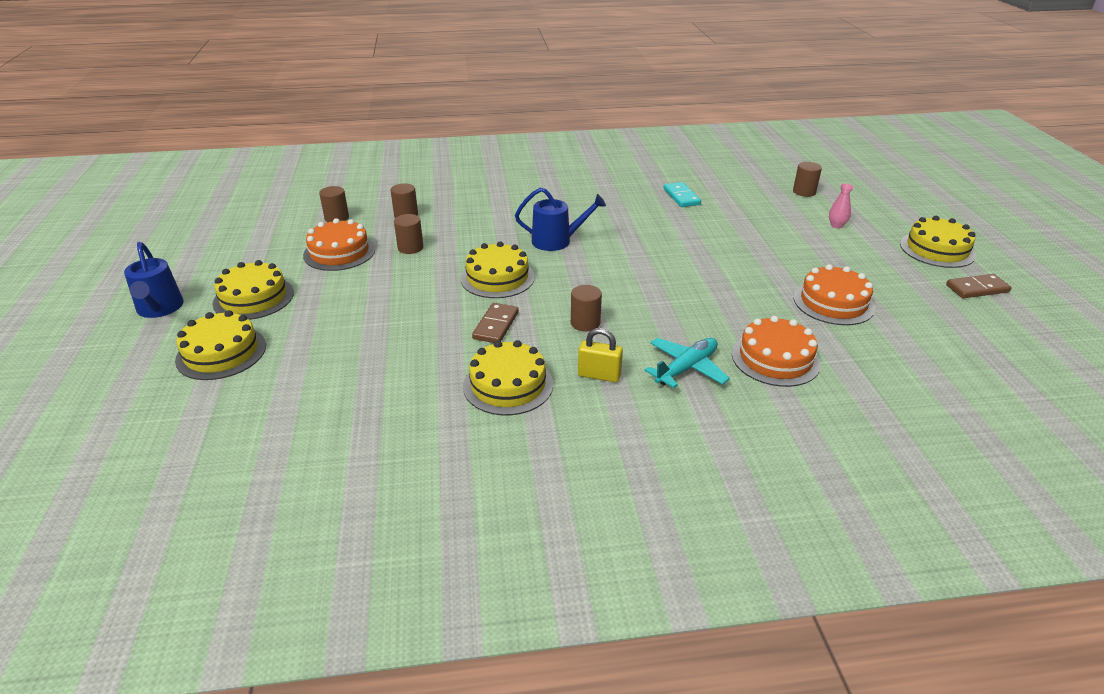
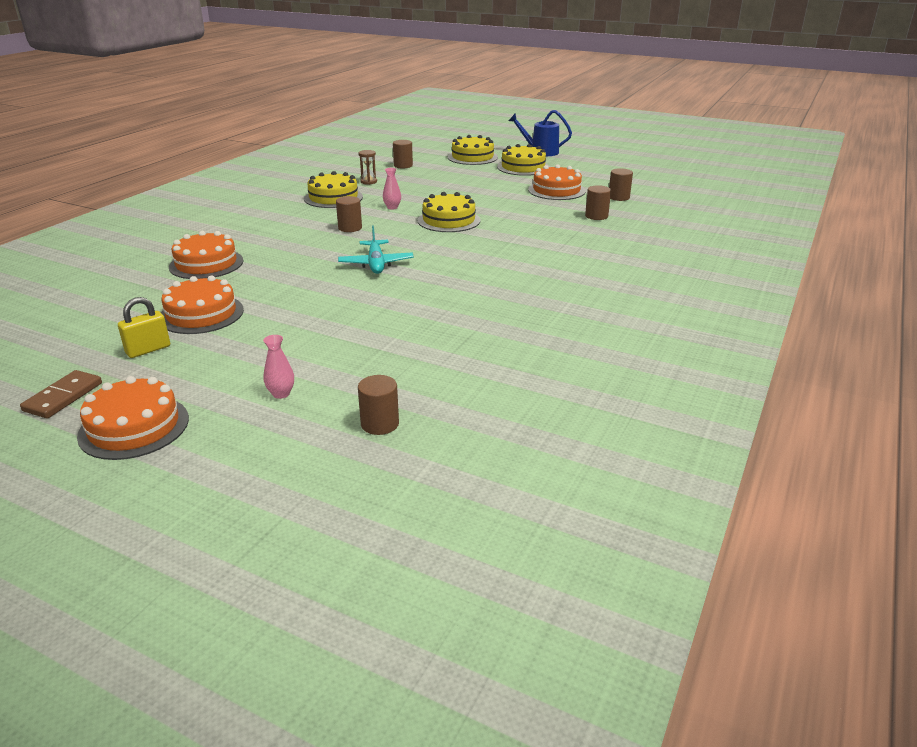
camera: 125 degrees right, 5 degrees down
(410, 248) = (534, 207): brown cylinder -> brown cylinder (403, 165)
(415, 389) = (368, 182): none -> brown hourglass
(496, 325) = (392, 207): brown domino -> pink vase
(556, 241) = (473, 251): blue watering can -> none
(599, 375) = (297, 217): yellow padlock -> yellow padlock (148, 350)
(681, 197) = (480, 335): turquoise domino -> none
(686, 368) = (255, 238): turquoise plane -> turquoise plane (376, 264)
(937, 249) = (134, 427): yellow cake -> orange cake

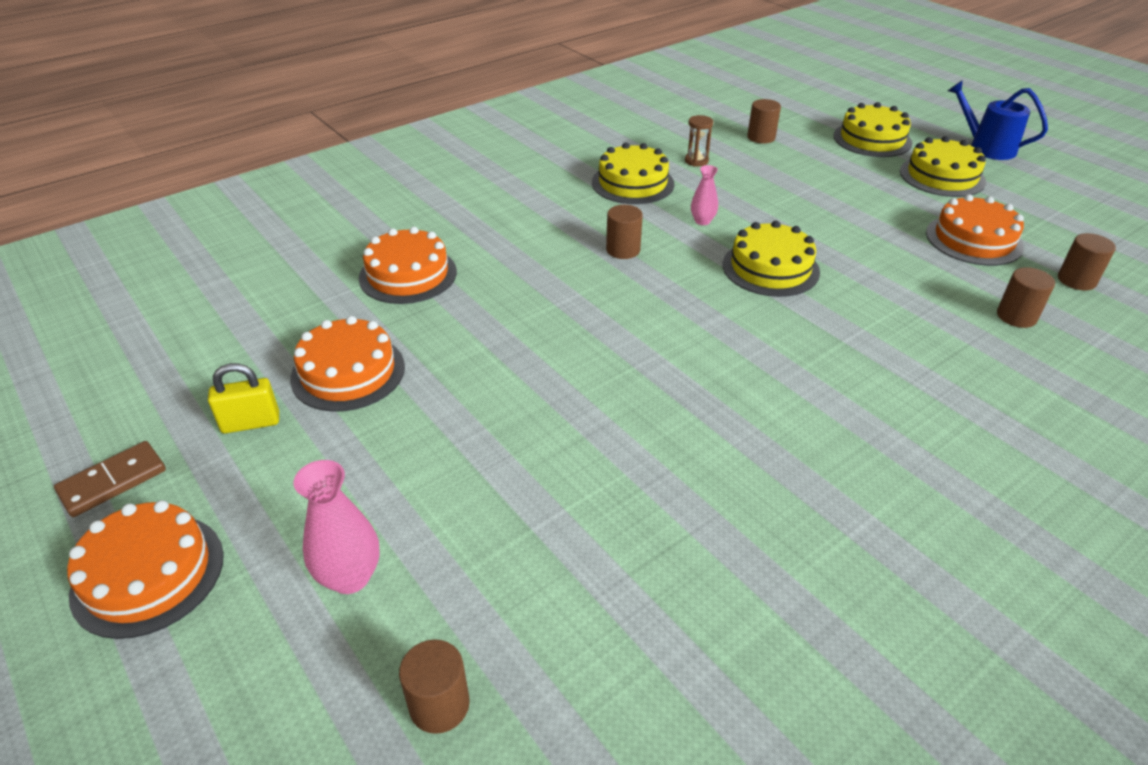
camera: 25 degrees right, 10 degrees up
(281, 394) = (350, 577): pink vase -> pink vase, size x1.62
(376, 264) = (619, 335): turquoise plane -> none

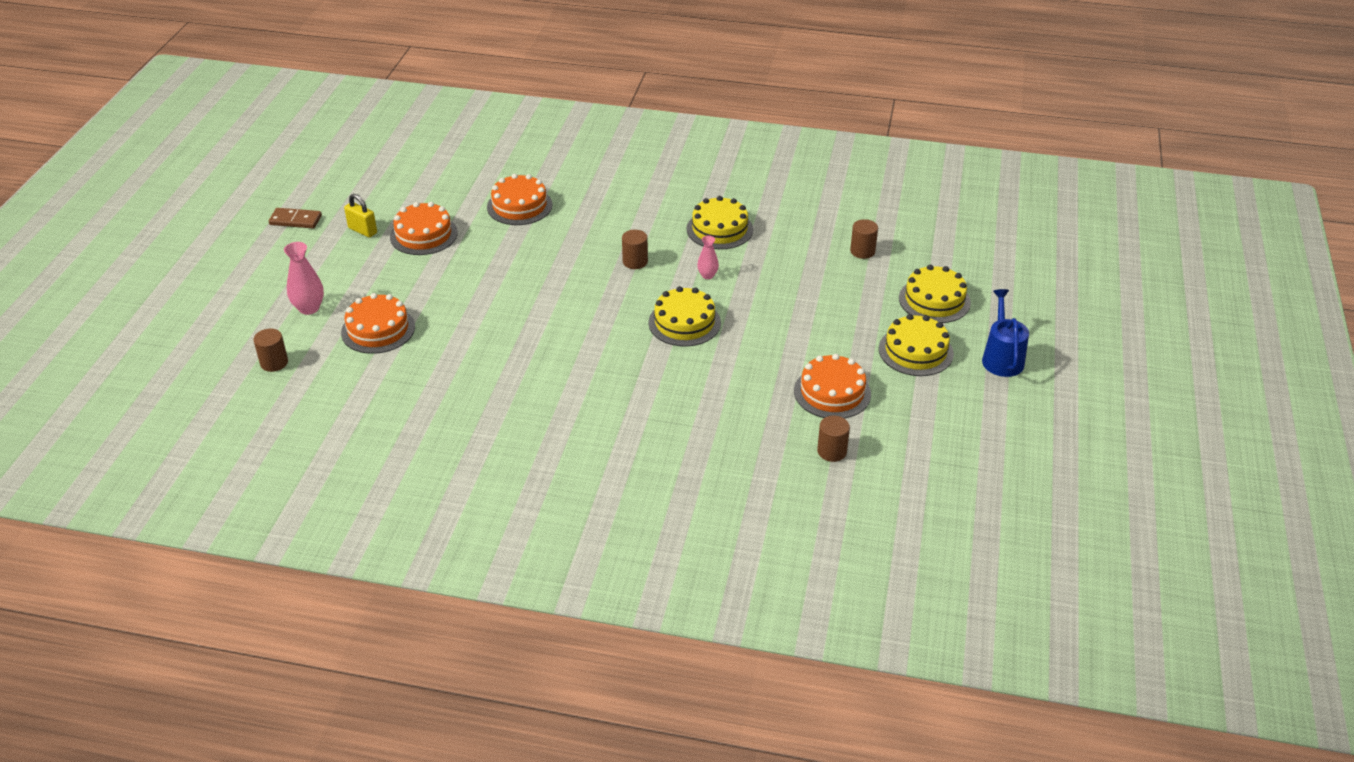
camera: 50 degrees right, 0 degrees up
(148, 574) = (263, 261): orange cake -> orange cake (378, 329)
(696, 161) = (786, 240): brown hourglass -> none
(1016, 316) = (749, 436): brown cylinder -> none

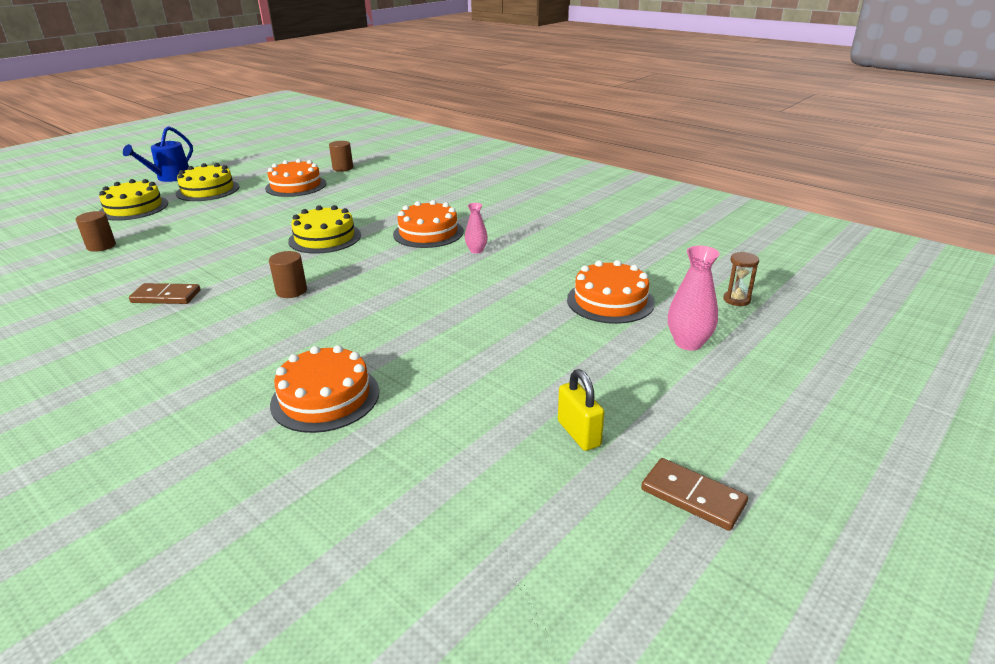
camera: 150 degrees left, 10 degrees down
(274, 363) = (736, 300): brown cylinder -> brown hourglass
(423, 235) = (491, 396): orange cake -> orange cake (428, 233)
(707, 275) = (250, 263): pink vase -> pink vase (476, 250)
(719, 229) = (166, 297): yellow cake -> brown domino

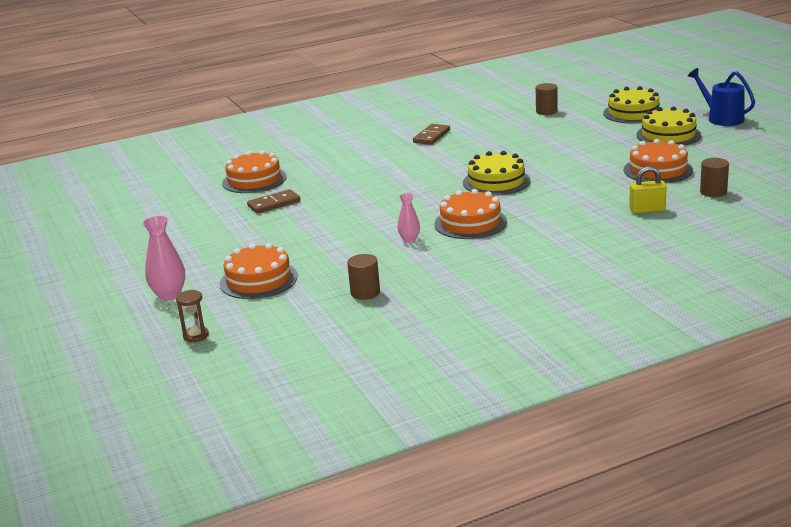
camera: 115 degrees right, 5 degrees down
(291, 291) = (401, 171): brown cylinder -> brown cylinder (365, 292)
(578, 433) = (137, 239): yellow padlock -> yellow padlock (647, 210)
(692, 497) = (58, 258): brown domino -> brown domino (274, 204)

